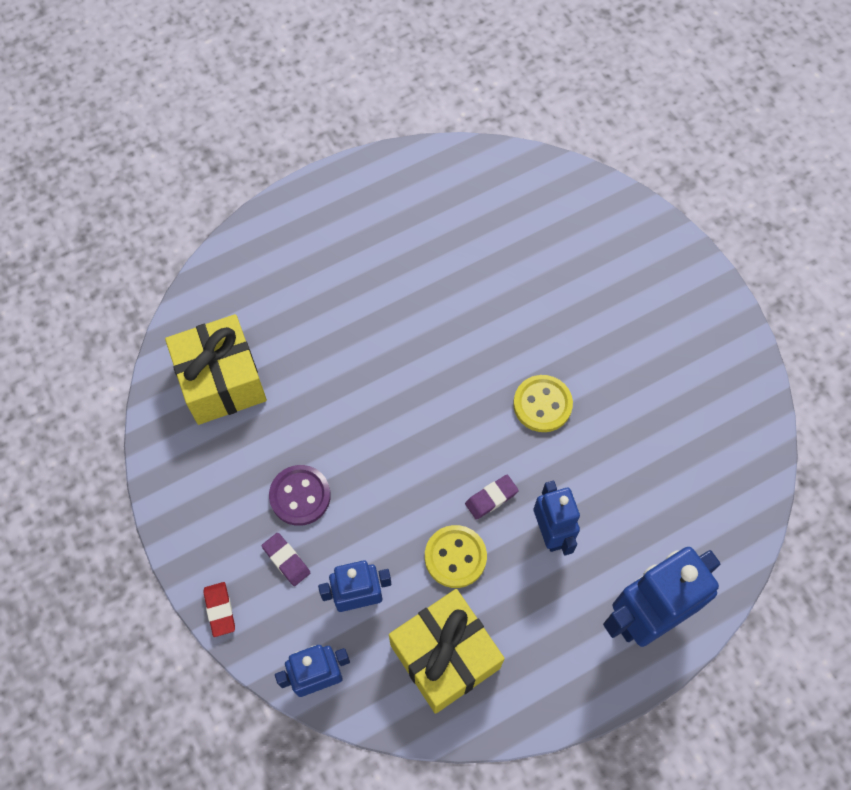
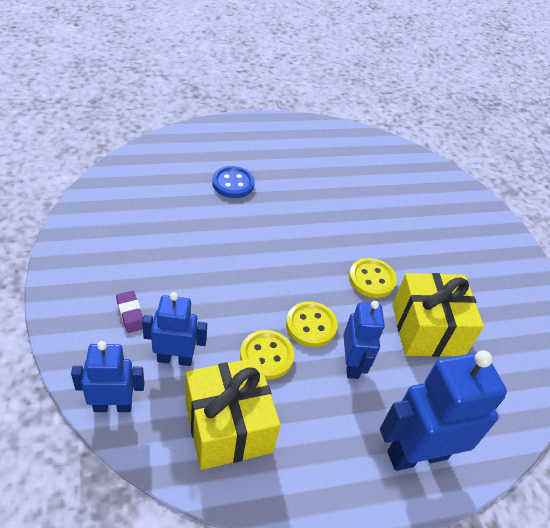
camera: 10 degrees right, 20 degrees down
(220, 610) = (60, 329): red eraser -> none
(222, 381) = (142, 194): yellow gift -> yellow gift (427, 329)
(300, 496) = (162, 276): purple button -> none
(327, 317) = (233, 183): none -> blue button
(491, 498) = (311, 325): purple eraser -> yellow button

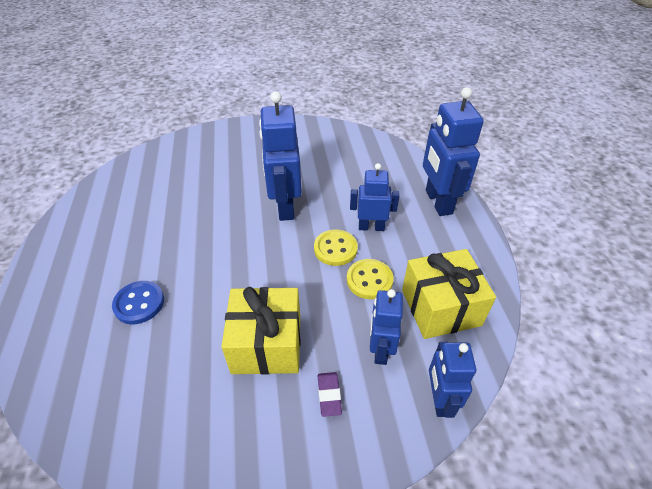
camera: 80 degrees left, 0 degrees up
(130, 313) = (329, 395): purple eraser -> purple eraser turned 75 degrees counterclockwise
(371, 279) = (285, 206): yellow button -> blue robot
(427, 329) = (335, 182): yellow gift -> yellow gift (267, 344)

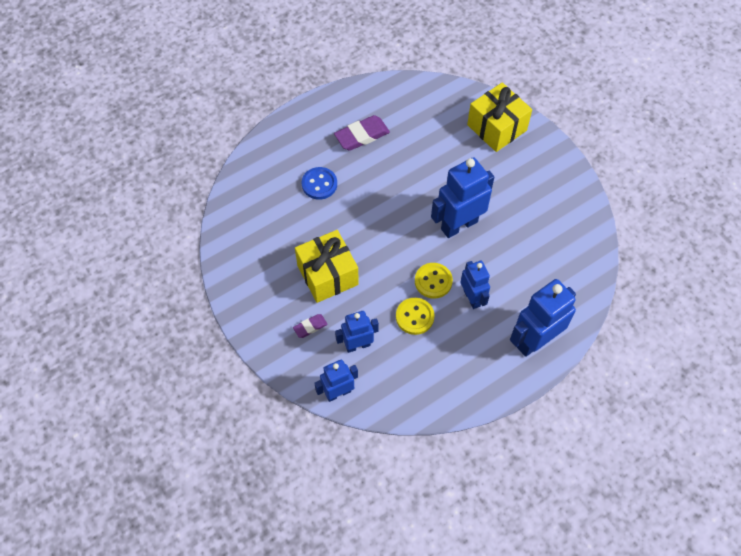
camera: 65 degrees right, 15 degrees up
(117, 240) = (362, 135): none -> purple eraser
(440, 307) = (414, 374): yellow gift -> yellow gift (497, 127)

